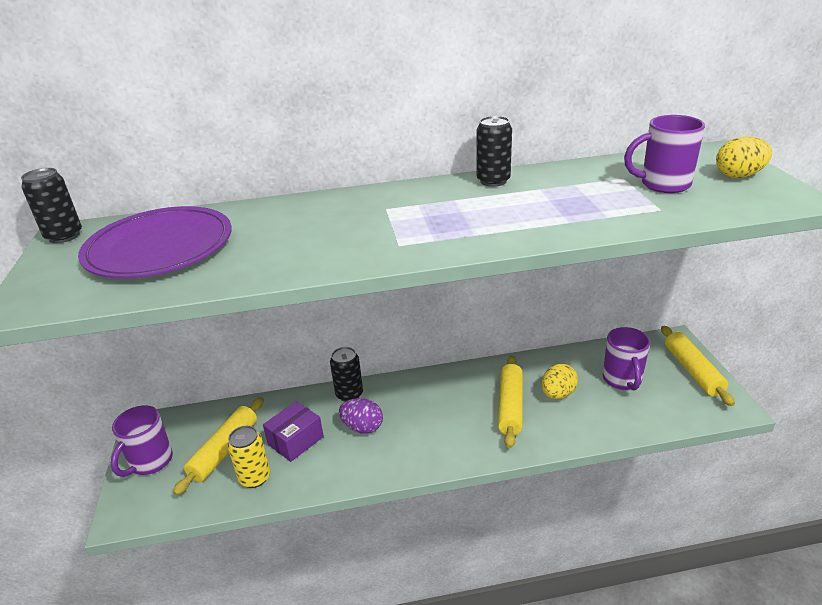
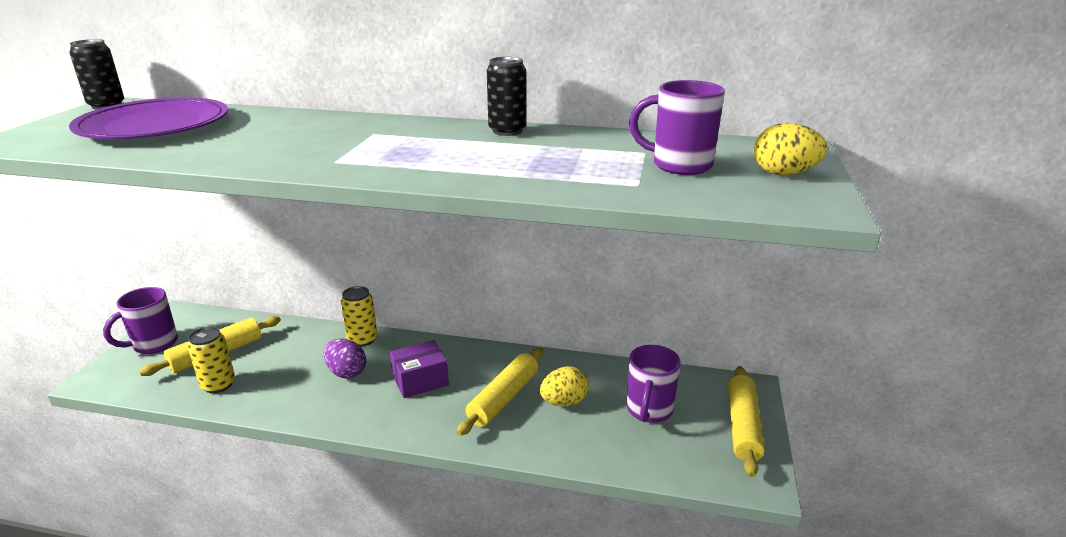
camera: 20 degrees right, 5 degrees down
(295, 440) = (280, 365): purple box -> purple box (420, 380)
(349, 394) = (362, 339): black can -> yellow can

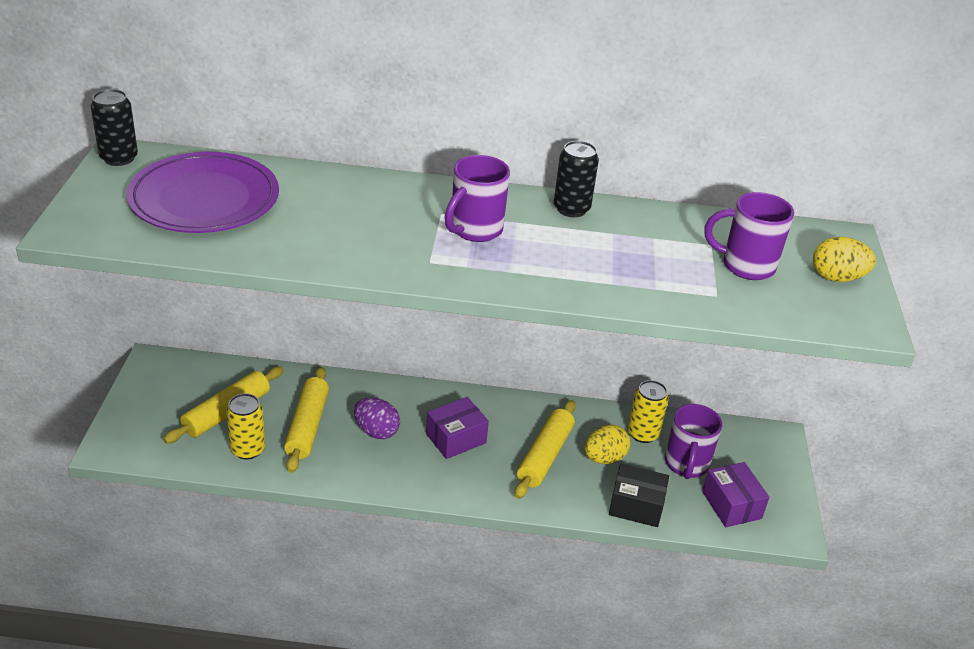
camera: 10 degrees left, 10 degrees up
(153, 344) = (149, 402): purple mug -> purple mug (475, 230)
(362, 339) = (377, 391): yellow can -> yellow can (643, 433)
(587, 449) = (636, 506): none -> black box
(692, 451) = (731, 505): none -> purple box
(742, 426) = (774, 478): yellow rolling pin -> yellow rolling pin (307, 426)

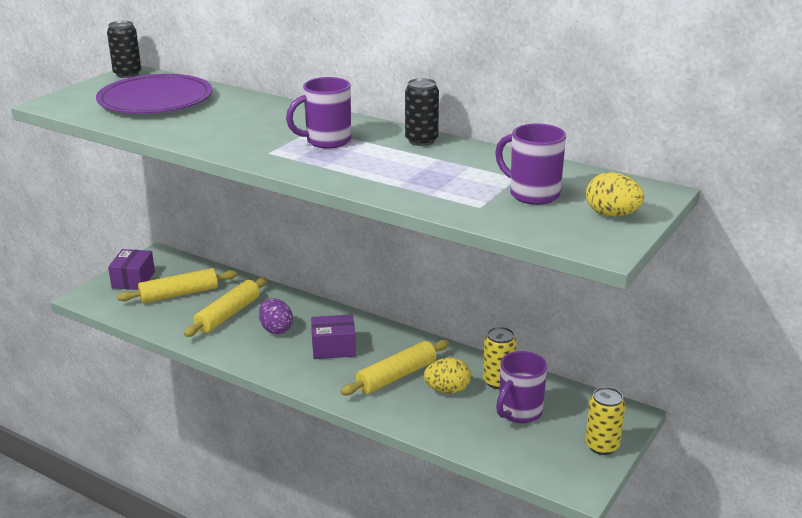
camera: 30 degrees right, 10 degrees down
(248, 449) = (173, 319): yellow can -> yellow can (602, 446)
(636, 506) = (445, 429): black box -> none
(731, 505) = (536, 451): purple box -> purple box (133, 280)

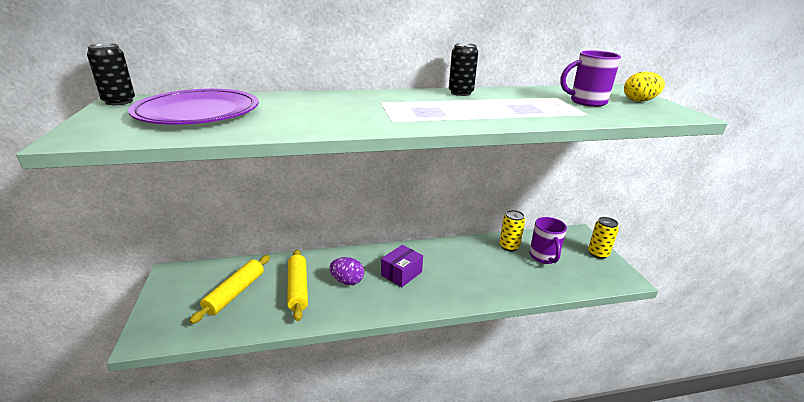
camera: 45 degrees left, 0 degrees up
(133, 280) = (175, 301): purple box -> none
(326, 141) = (409, 106): purple mug -> none
(396, 376) = (461, 271): yellow rolling pin -> none
(447, 390) = (497, 264): yellow egg -> none

